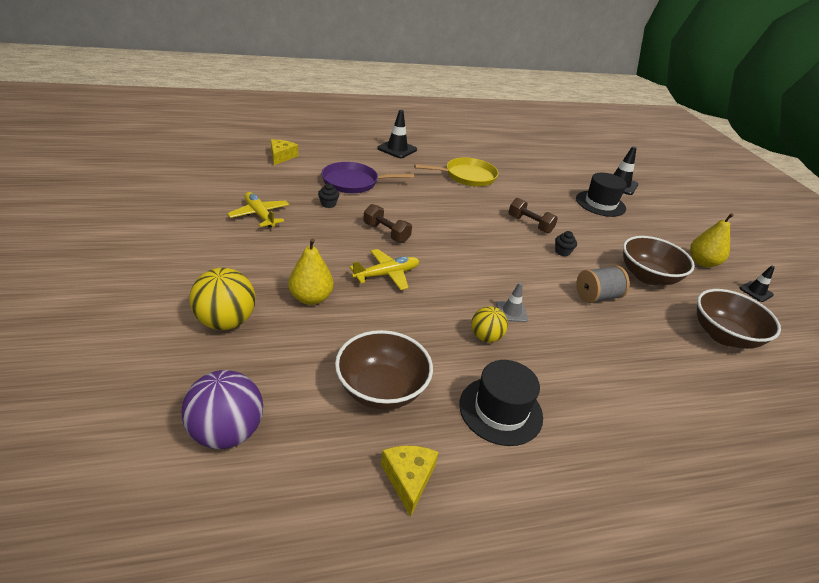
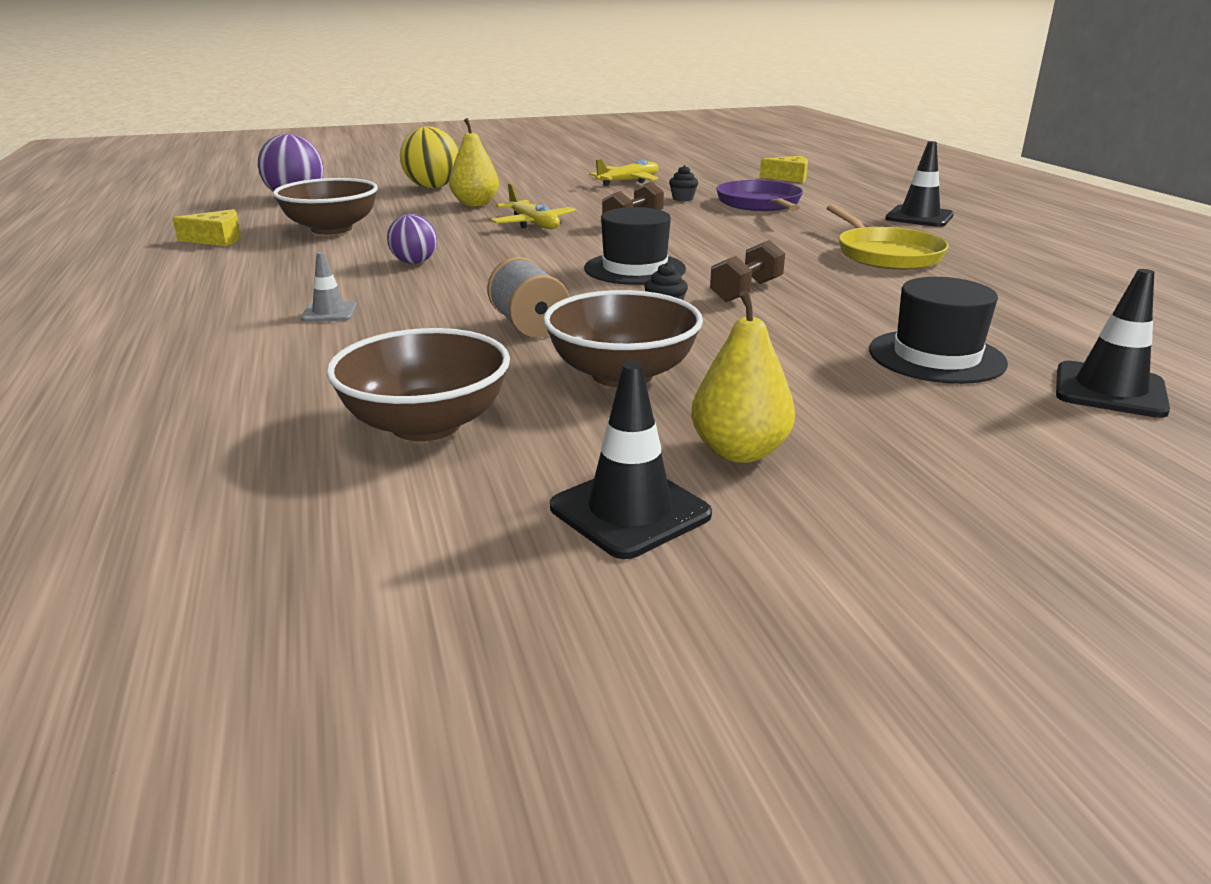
camera: 90 degrees right, 10 degrees down
(485, 337) = (414, 262): yellow ball -> purple ball
(500, 410) = (285, 267): black hat -> black hat (634, 269)
(511, 312) = (471, 274): grey traffic cone -> grey traffic cone (329, 312)
(756, 292) = (630, 511): black traffic cone -> black traffic cone, size x1.64

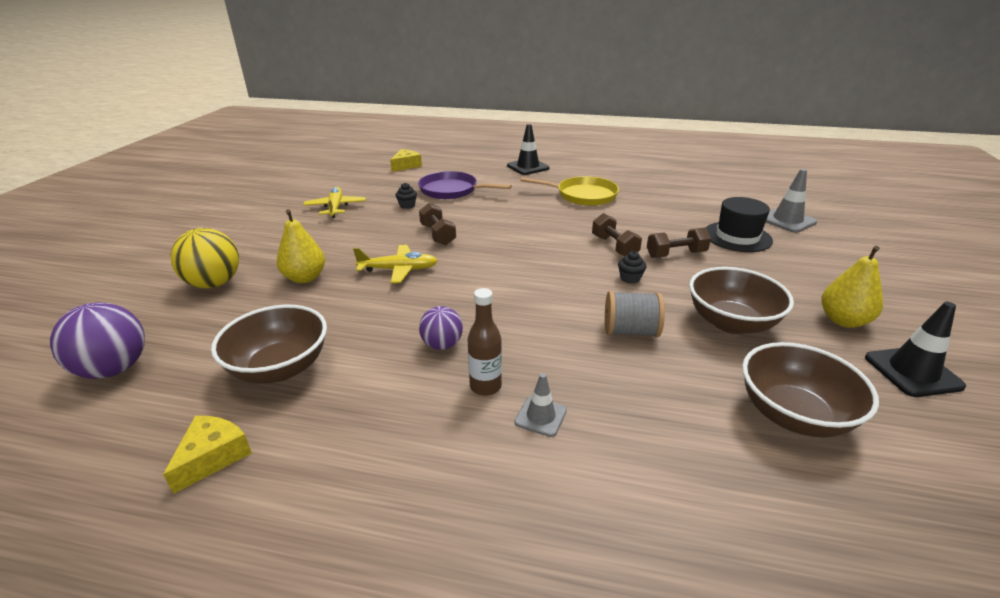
camera: 60 degrees left, 5 degrees up
(360, 287) = (485, 386): none -> brown bottle
(634, 269) = (544, 265): black hat -> none
(785, 325) = (676, 254): none -> brown dumbbell
(1109, 390) = (787, 220): black traffic cone -> grey traffic cone

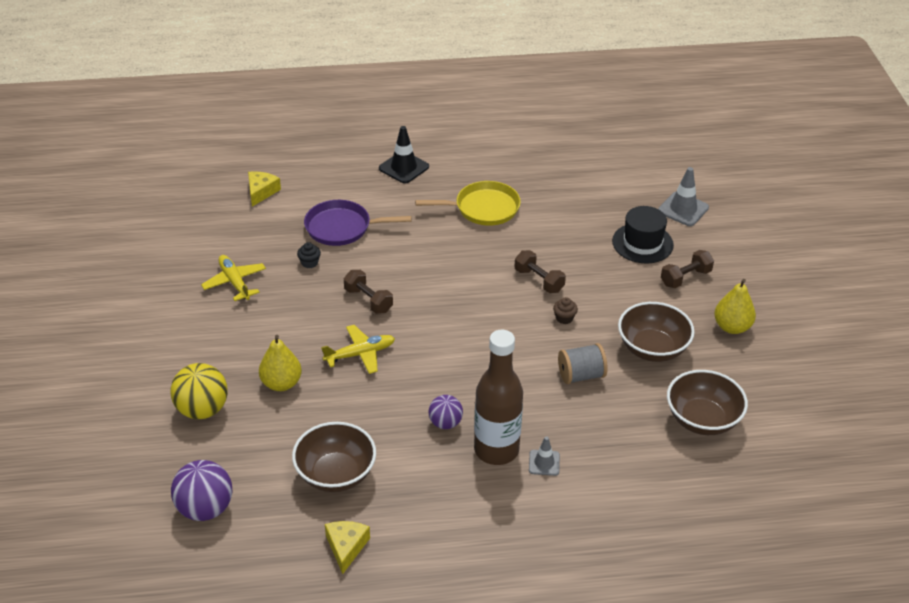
camera: 20 degrees left, 10 degrees up
(485, 386) = (496, 450): brown bottle -> brown bottle, size x1.92
(630, 278) = (564, 318): black cupcake -> brown cupcake
(676, 254) = (594, 279): brown dumbbell -> brown dumbbell (685, 278)
(912, 372) = (776, 365): black traffic cone -> none

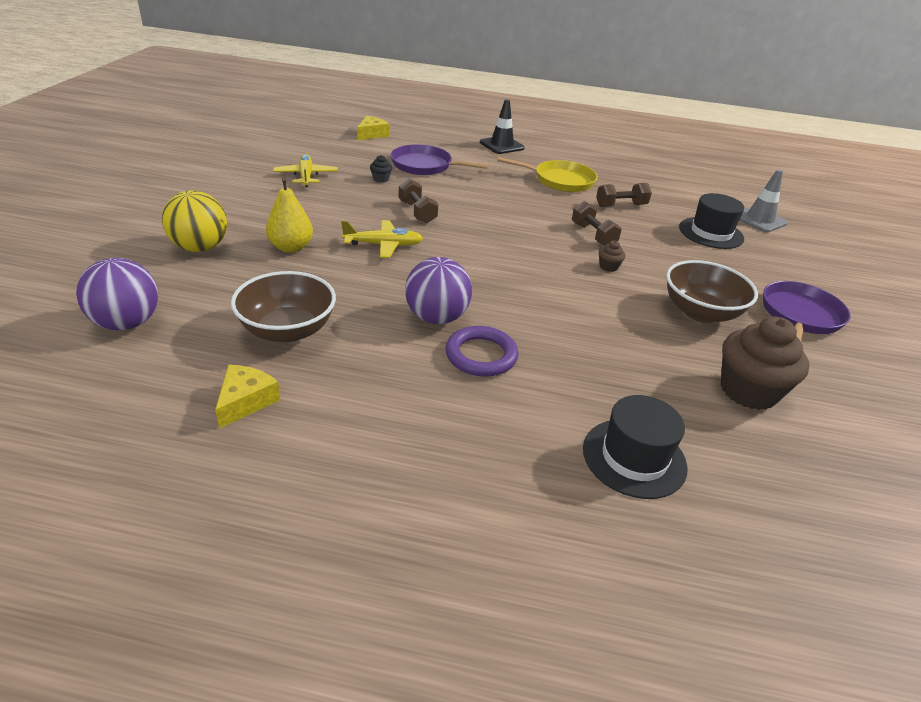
camera: 15 degrees right, 5 degrees down
(445, 423) = (436, 317): purple ball -> purple ball, size x1.63
(496, 450) = (481, 355): brown bottle -> purple ring
(544, 463) = (532, 382): grey traffic cone -> none
(581, 375) = (609, 315): grey spool -> none
(634, 504) = (634, 458): none -> black hat
(685, 278) = (752, 266): brown dumbbell -> brown dumbbell (621, 205)
(702, 419) = (748, 391): brown bowl -> brown cupcake
(732, 327) = (800, 316): yellow pear -> purple pan

